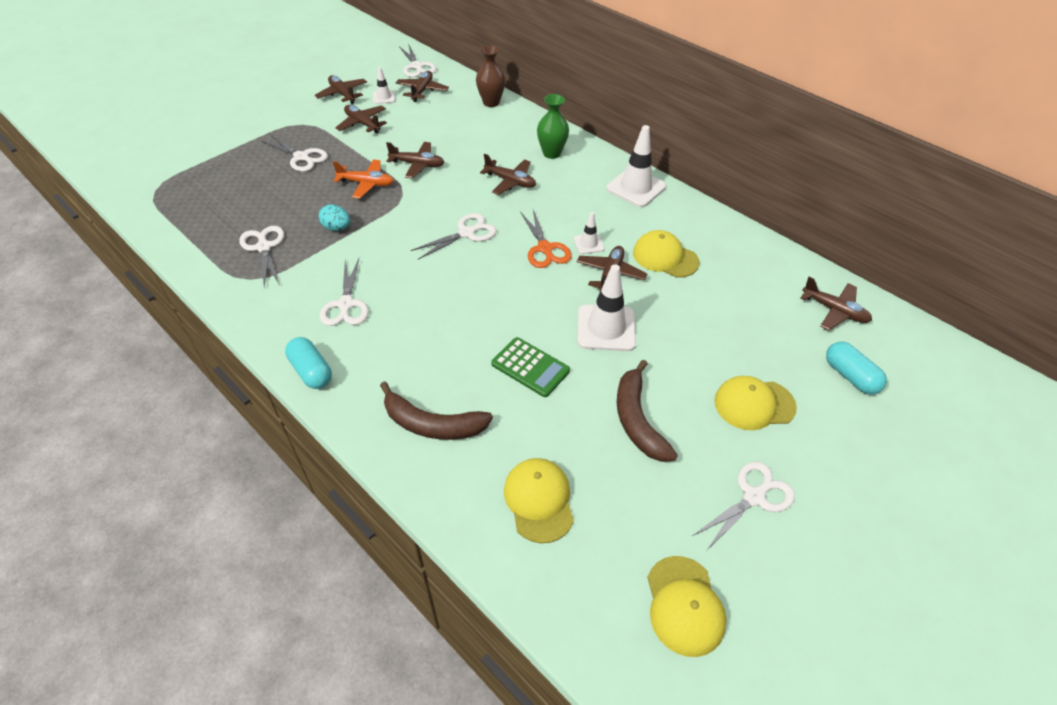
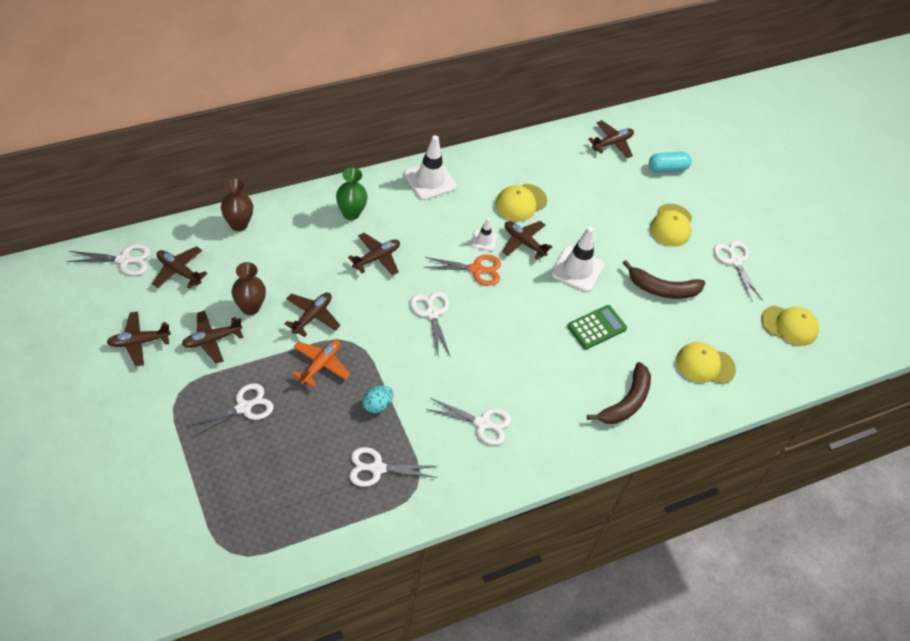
camera: 75 degrees left, 5 degrees up
(311, 371) = (547, 464): turquoise capsule -> none
(384, 97) = (170, 307): white traffic cone -> none
(407, 132) = (250, 307): none -> brown vase

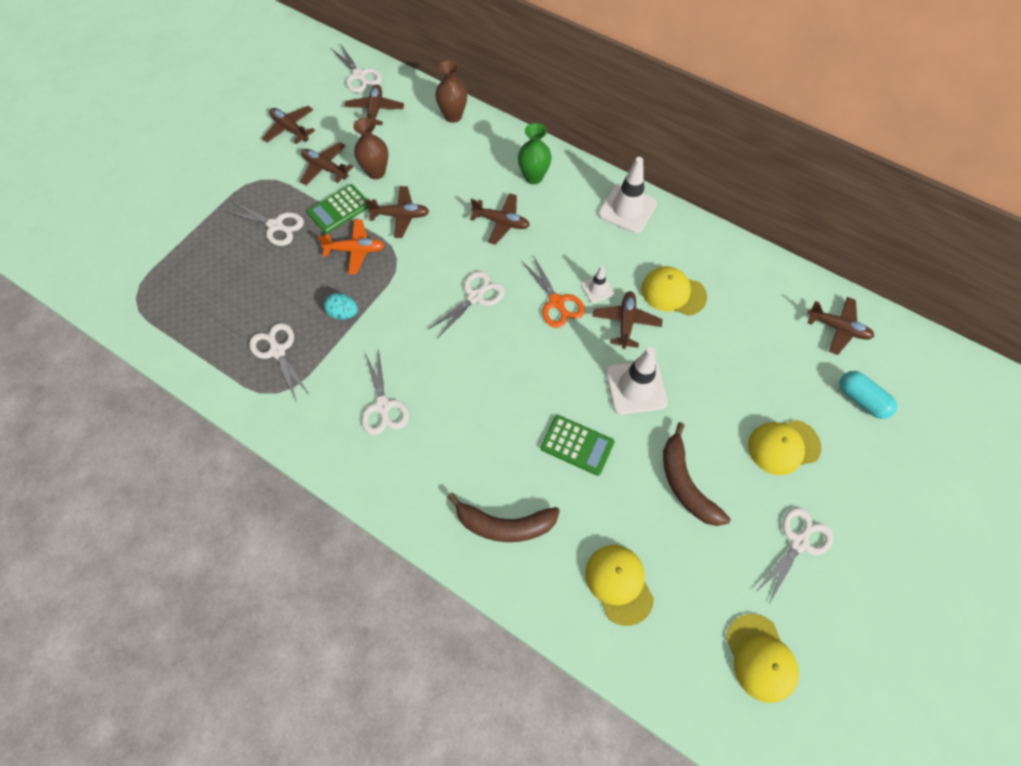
camera: 65 degrees right, 10 degrees up
(267, 353) = (339, 209): none -> green calculator

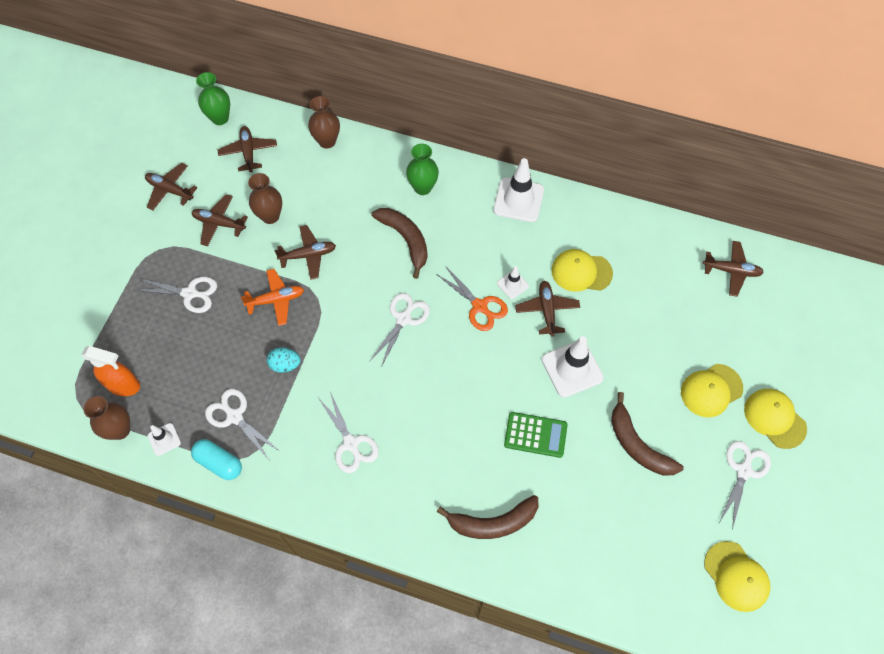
camera: 15 degrees left, 0 degrees up
(165, 337) = (120, 430): none -> brown vase
(183, 296) = (124, 385): none -> orange spray bottle
(203, 356) = (164, 439): none -> white traffic cone
(339, 209) = (246, 262): green calculator -> none
(359, 75) = (220, 118): white scissors -> green vase
(501, 222) = (406, 240): brown plane -> brown banana
(619, 584) = (605, 547): yellow cap -> yellow cap (774, 418)
(861, 399) = (766, 331): turquoise capsule -> turquoise capsule (219, 463)

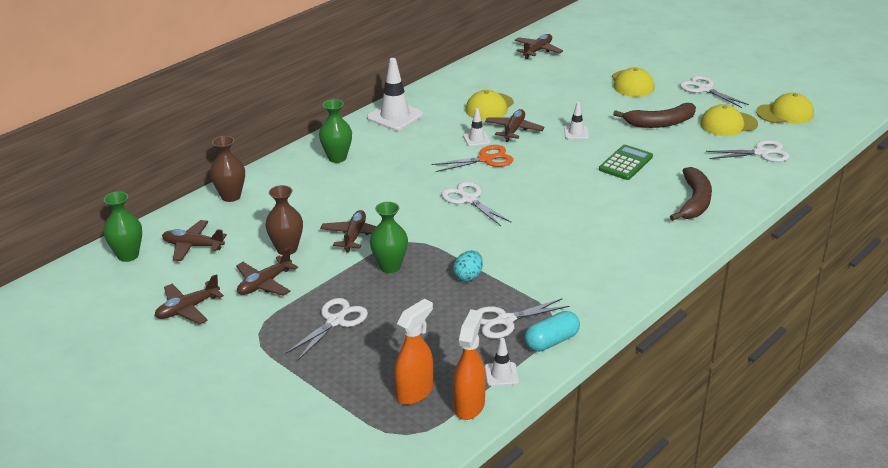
camera: 65 degrees left, 30 degrees down
(120, 430) = (469, 405): brown vase -> orange spray bottle
(276, 300) = (390, 266): orange plane -> green vase
(351, 443) = (578, 256): white scissors -> white scissors (761, 153)
(406, 240) = (385, 179): brown banana -> none
(547, 310) = (514, 130): brown plane -> brown plane turned 90 degrees clockwise
(572, 369) = (576, 133): white traffic cone -> white traffic cone, size x0.52
(774, 418) = (669, 68): yellow cap -> yellow cap (728, 124)

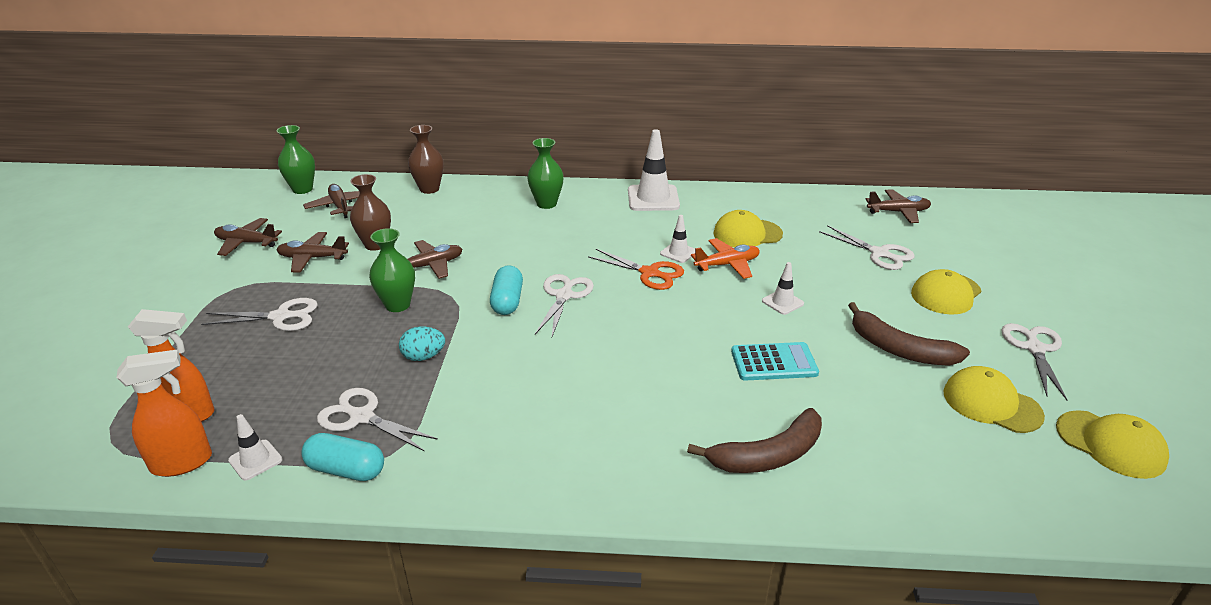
camera: 50 degrees right, 0 degrees up
(446, 222) = (507, 301): none -> turquoise capsule
(514, 130) = (727, 265): brown plane -> orange plane
(625, 163) = (774, 362): green calculator -> turquoise calculator
(761, 153) = (972, 466): white scissors -> white scissors (879, 253)

